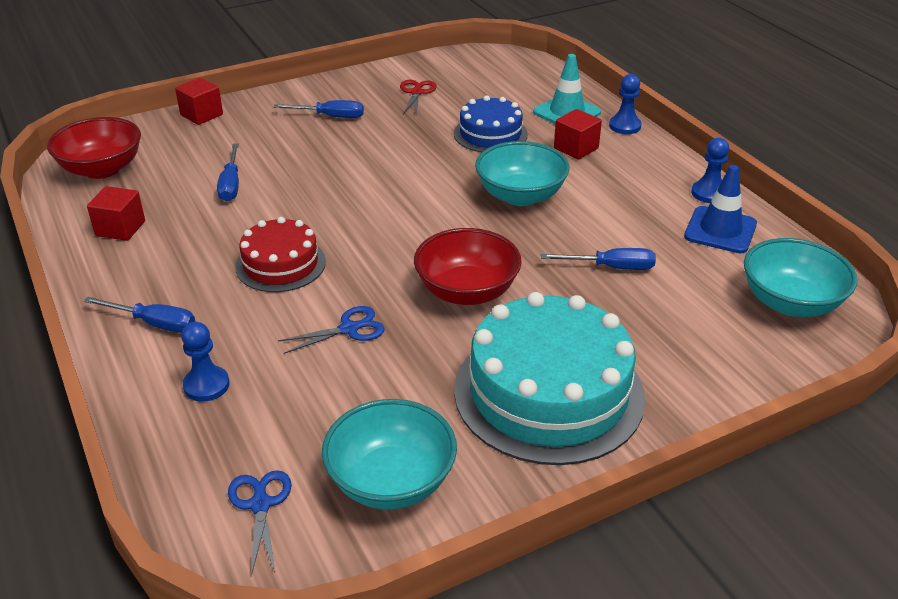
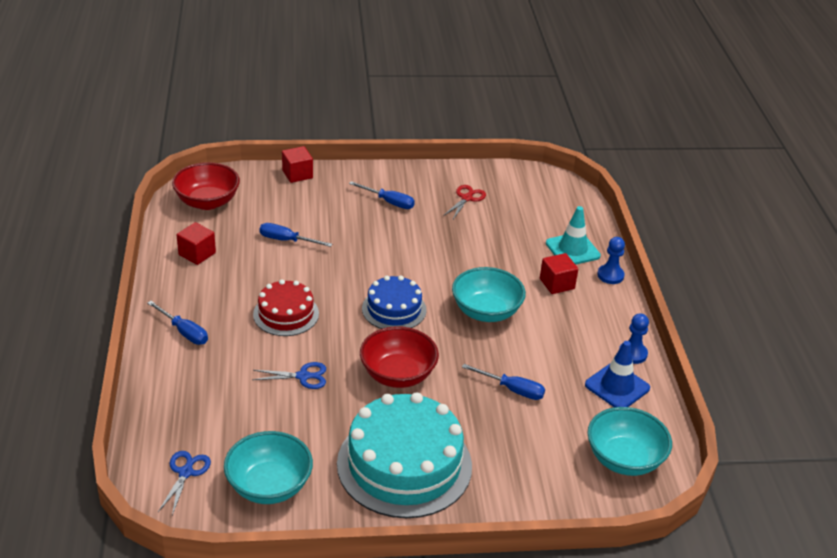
camera: 20 degrees right, 0 degrees up
(206, 385) = (194, 385): blue pawn -> none
(231, 184) = (286, 240): blue screwdriver -> blue screwdriver turned 90 degrees clockwise
(490, 134) = (499, 252): blue cake -> blue cake (394, 309)

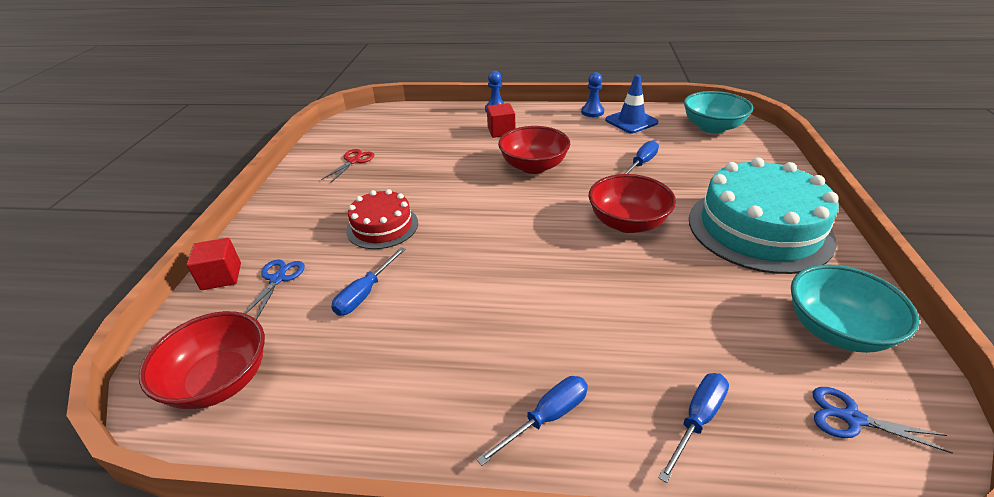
camera: 75 degrees left, 0 degrees up
(197, 254) = (353, 397): red cube -> none
(286, 314) = (518, 301): red cake -> red cake (382, 226)
(303, 376) = (637, 292): blue scissors -> blue scissors (278, 279)
(389, 202) = (331, 207): blue screwdriver -> blue screwdriver (697, 420)
(394, 309) = (522, 218): blue cake -> none
(466, 198) = (353, 161): red scissors -> red scissors turned 75 degrees clockwise
(486, 311) = (534, 166): turquoise bowl -> red bowl
(572, 249) = (457, 120): turquoise traffic cone -> none

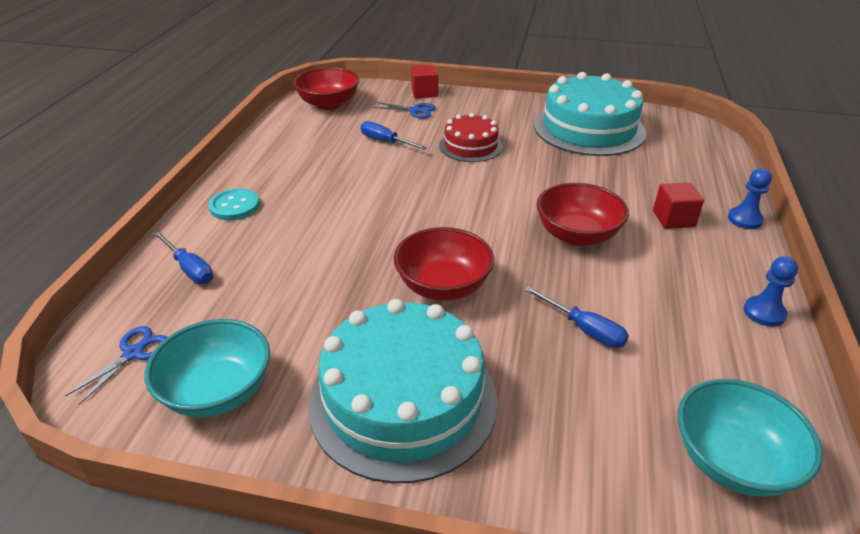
camera: 95 degrees right, 0 degrees up
(353, 161) = (589, 128): red scissors -> turquoise cake
(547, 418) = (234, 206): blue screwdriver -> turquoise button
(631, 121) = (735, 351): blue traffic cone -> none

